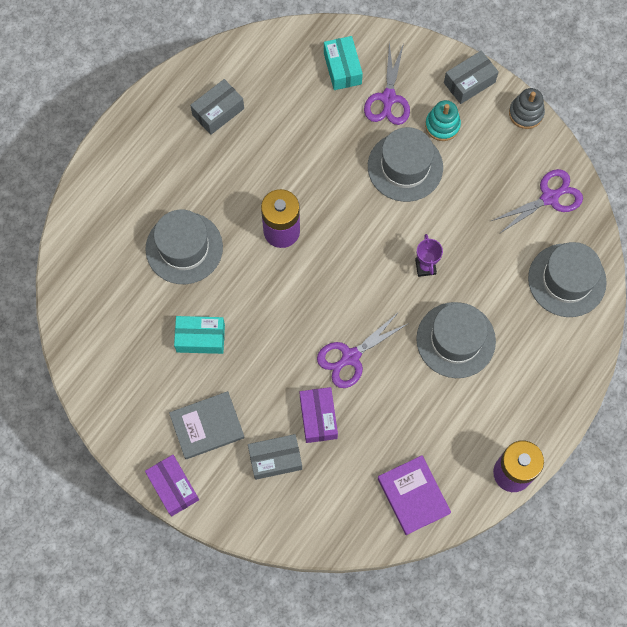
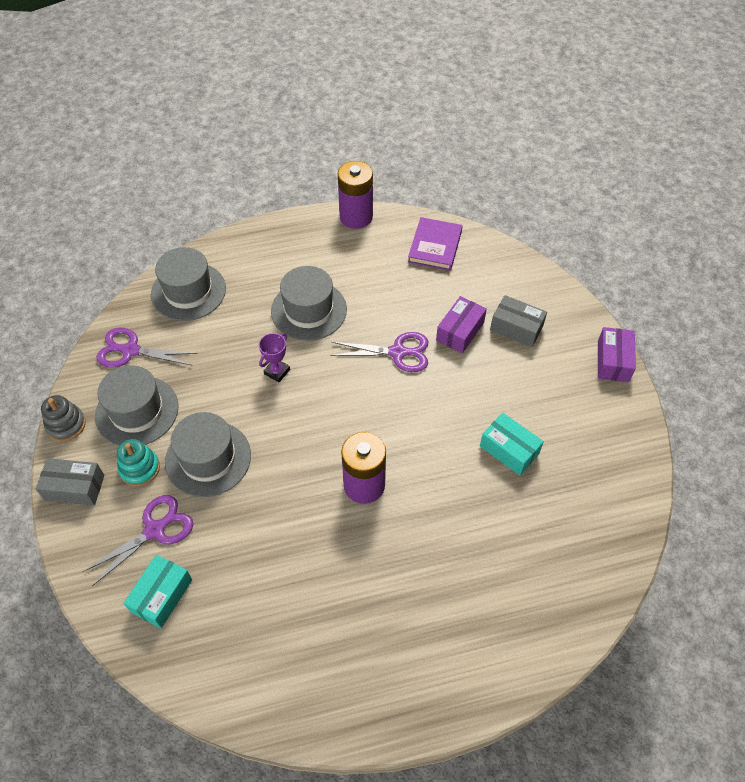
camera: 140 degrees left, 15 degrees down
(184, 248) = (464, 536): grey hat -> grey hat (137, 411)
(207, 426) = (554, 383): grey book -> none
(218, 112) = (320, 650): grey box -> none

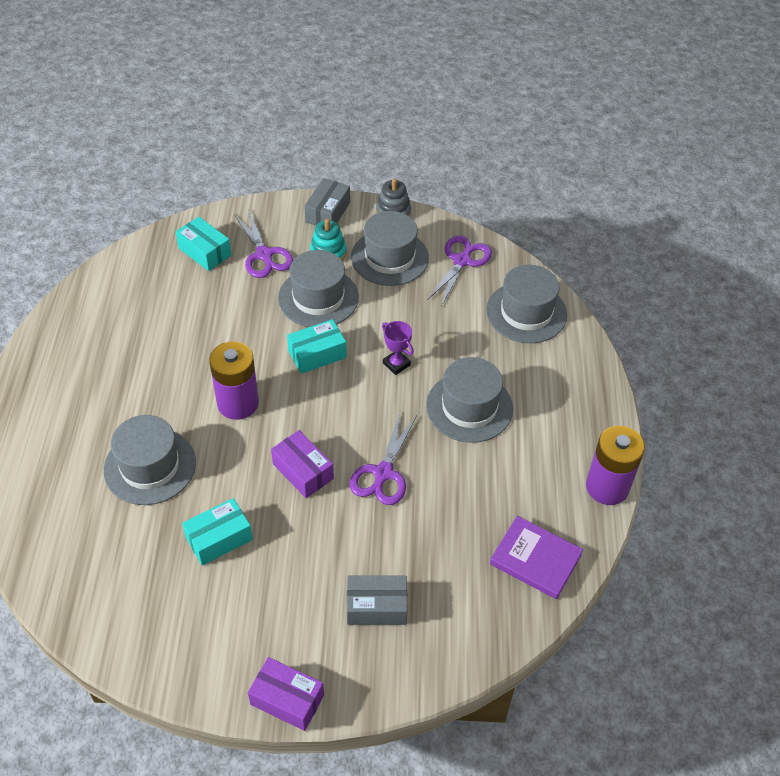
camera: 105 degrees right, 5 degrees down
(283, 437) = (317, 354): none -> turquoise box
(460, 331) = (391, 543): purple box -> purple box (303, 471)
(462, 534) = (150, 466): none -> grey hat
(516, 328) = (376, 607): grey box -> grey box turned 45 degrees clockwise

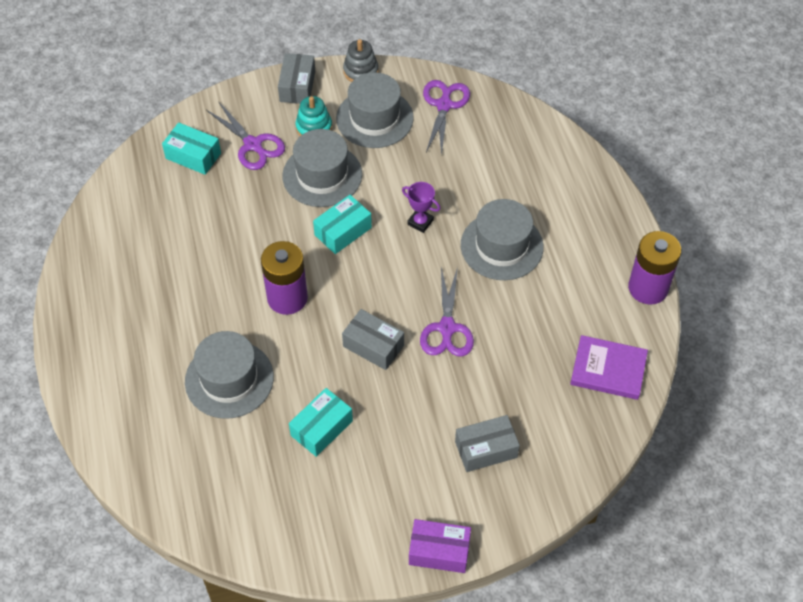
camera: 15 degrees left, 5 degrees up
(303, 471) = (373, 346): purple box -> grey box
(526, 312) = (521, 142): grey hat -> none

